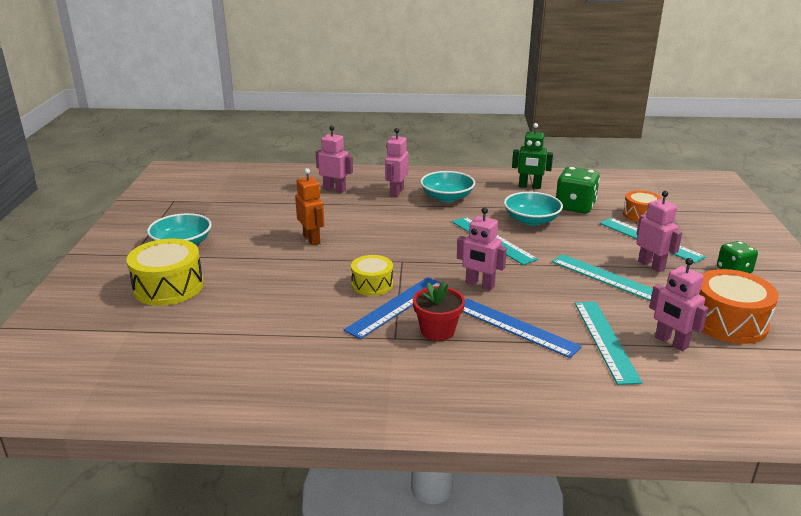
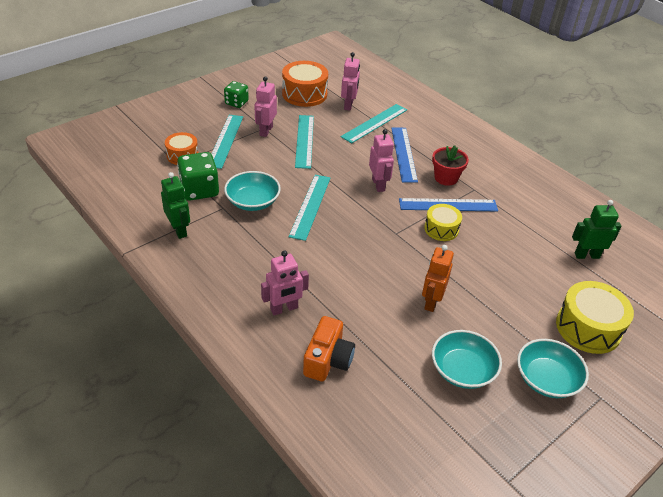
camera: 135 degrees left, 15 degrees up
(210, 343) = (586, 255): none -> green robot
(334, 189) = (328, 360): pink robot -> orange camera
(447, 197) = (259, 268): turquoise bowl -> turquoise bowl (462, 370)

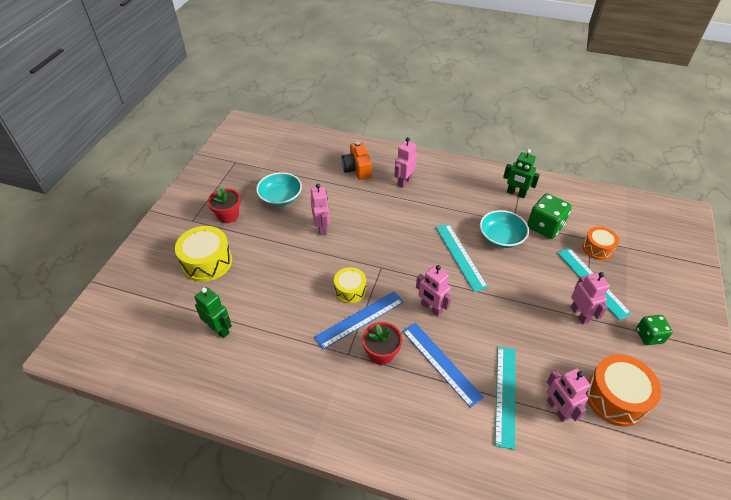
camera: 150 degrees right, 5 degrees up
(304, 141) = (537, 323): turquoise ruler -> none
(431, 302) = (322, 228): orange robot -> pink robot
(546, 379) = (228, 215): turquoise bowl -> red flower pot
(586, 255) = (219, 329): green robot -> green robot turned 105 degrees counterclockwise

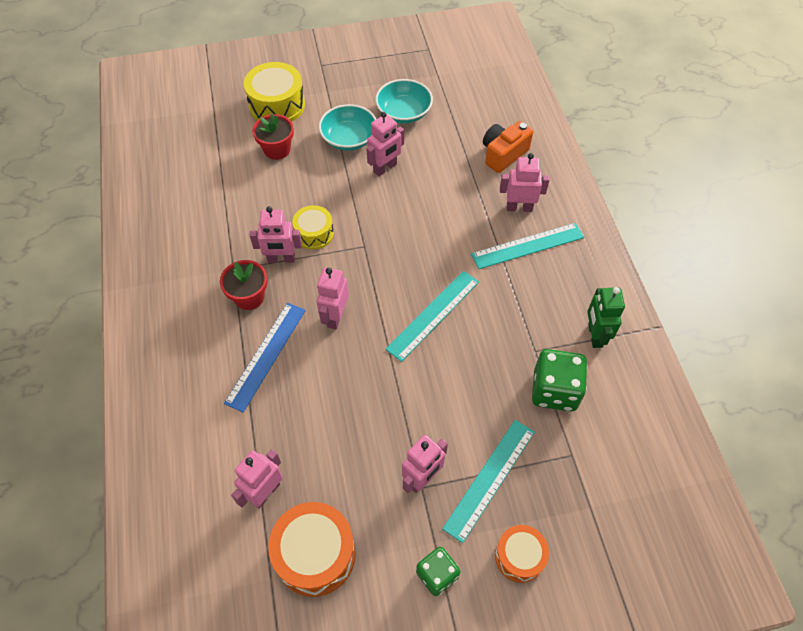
camera: 60 degrees right, 10 degrees up
(219, 329) = (205, 157): green robot -> none
(228, 215) = (347, 86): red flower pot -> red flower pot (277, 149)
(359, 319) = (281, 259): blue ruler -> pink robot
(501, 237) = (496, 346): turquoise bowl -> turquoise bowl (349, 138)
(505, 395) = (258, 433): turquoise ruler -> turquoise ruler (528, 246)
(597, 248) = (560, 469): orange drum -> orange drum (519, 556)

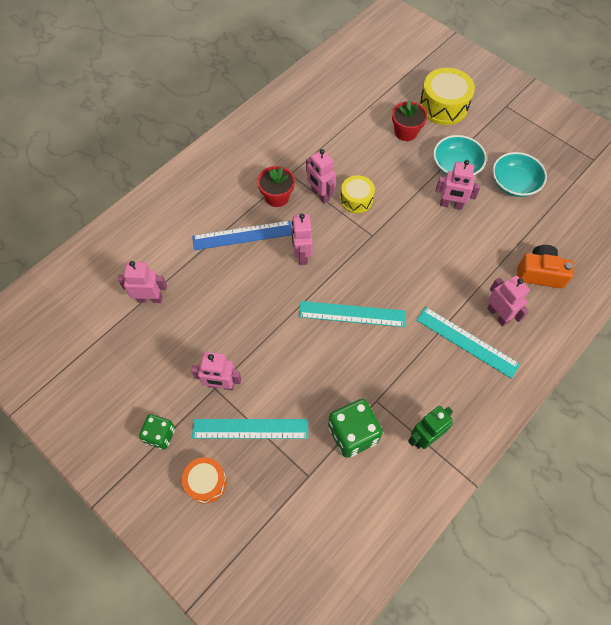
camera: 55 degrees right, 5 degrees up
(315, 554) = (129, 353): orange drum -> none
(335, 317) = (301, 255): pink robot -> pink robot turned 75 degrees counterclockwise

